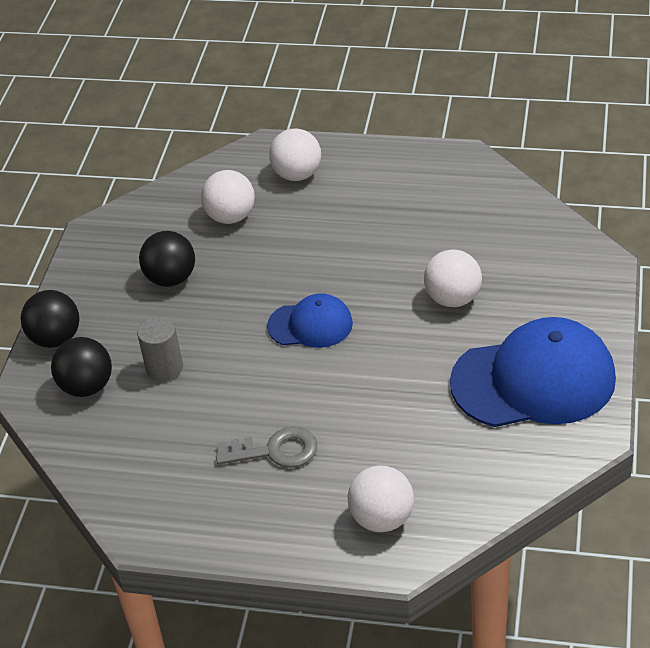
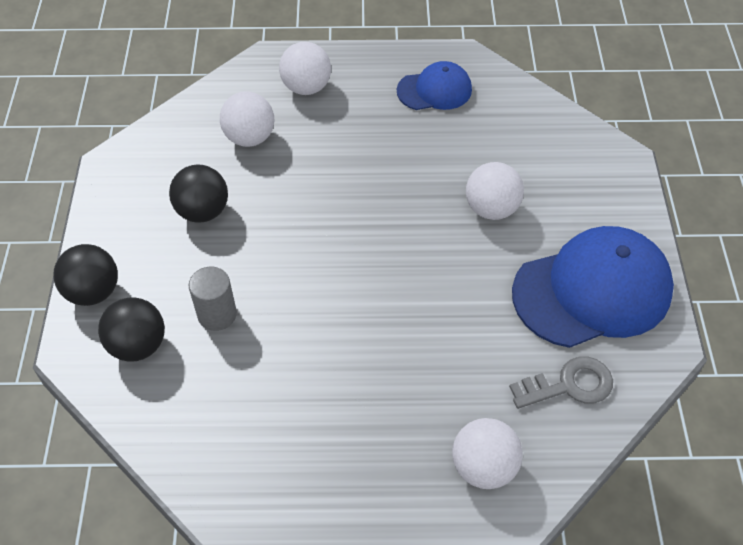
camera: 15 degrees left, 10 degrees up
(275, 451) = (354, 399): grey key -> grey key (569, 385)
(310, 325) = (357, 250): blue cap -> blue cap (434, 90)

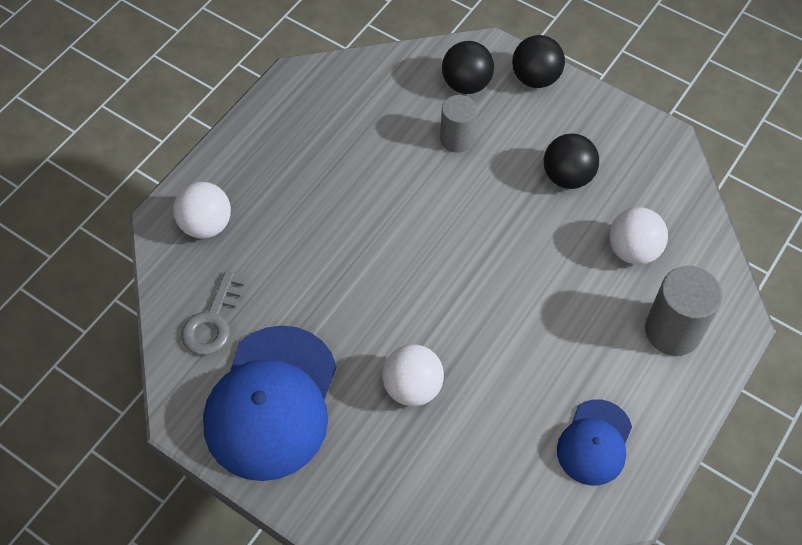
camera: 125 degrees right, 5 degrees up
(306, 87) = (672, 331): white ball -> grey cylinder

